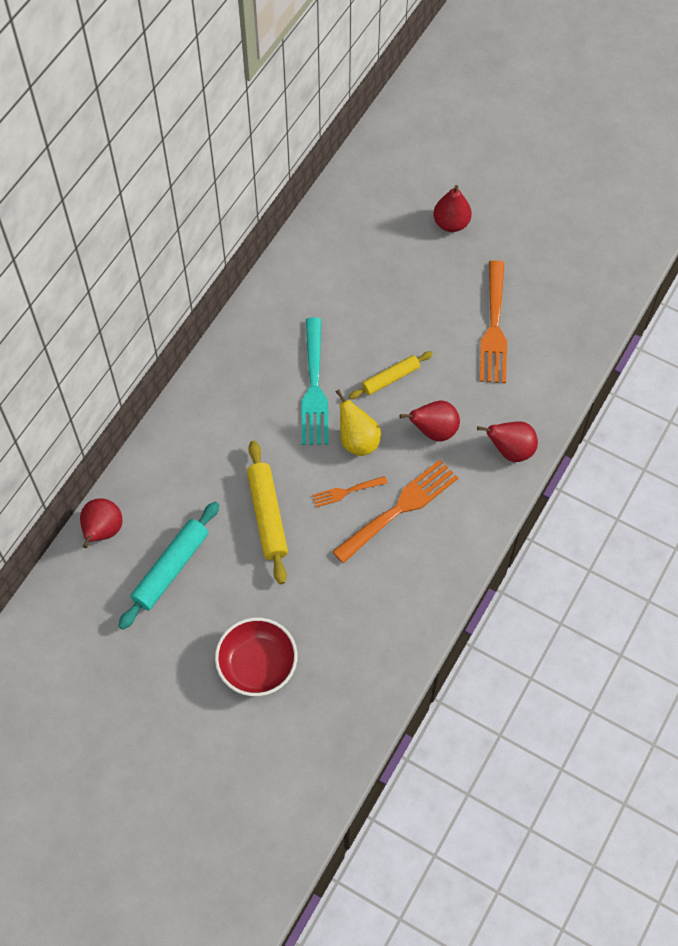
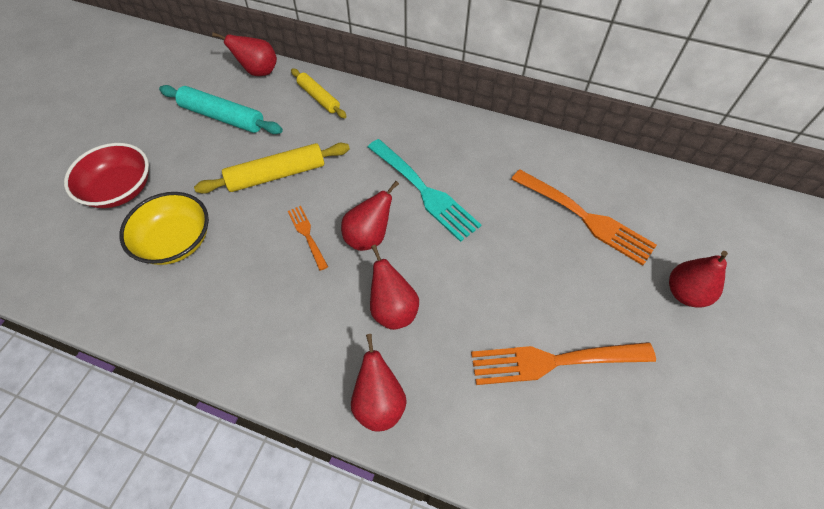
camera: 80 degrees right, 5 degrees down
(314, 388) = (425, 191): turquoise fork -> turquoise fork turned 120 degrees counterclockwise
(333, 606) = (176, 241): none -> yellow bowl
(358, 441) = (368, 237): yellow pear -> red pear
(390, 378) = (452, 257): yellow rolling pin -> yellow rolling pin (319, 97)
(400, 508) = (290, 287): orange fork -> orange fork (586, 218)

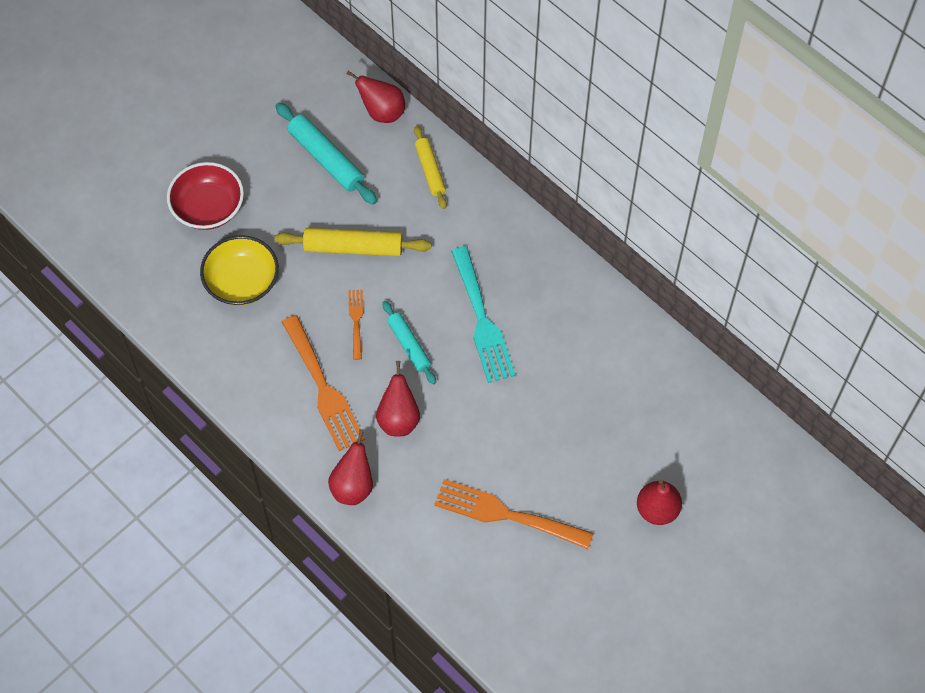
camera: 25 degrees right, 5 degrees up
(368, 237) = (409, 345): red pear -> turquoise rolling pin
(586, 218) = (617, 407): orange fork -> orange fork (323, 388)

